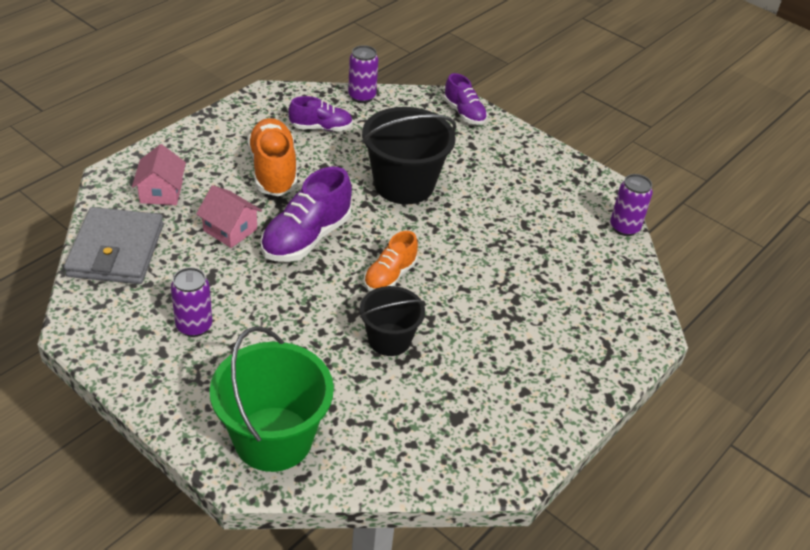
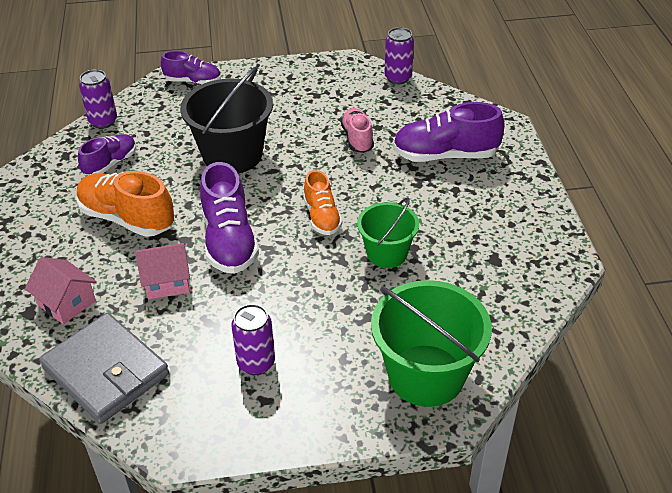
camera: 45 degrees left, 0 degrees up
(389, 339) = (386, 253): black bucket -> green bucket
(510, 245) = (357, 139): none -> pink shoe
(557, 313) = (445, 155): none -> purple shoe

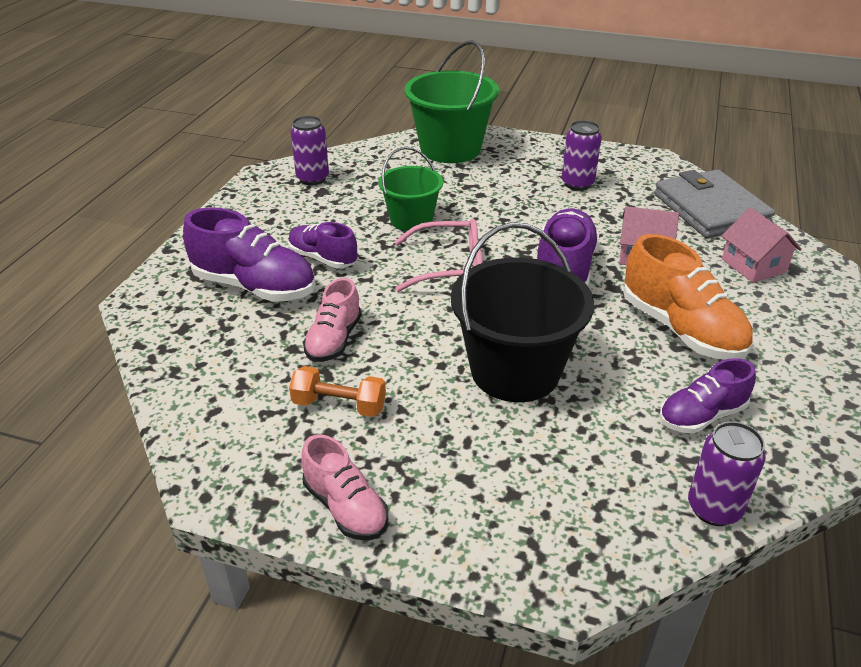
camera: 155 degrees left, 5 degrees down
(193, 81) = (522, 550): purple shoe -> purple shoe (323, 258)
(283, 72) = (345, 507): none -> pink shoe
(322, 108) = (339, 405): none -> orange dumbbell
(322, 217) = (449, 266): orange shoe -> pink glasses
(398, 78) = (179, 420): purple can -> purple can (312, 179)

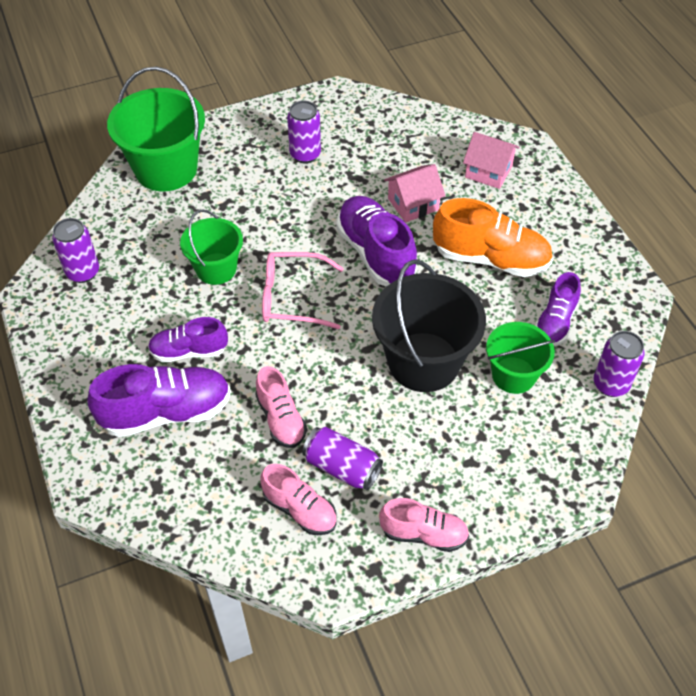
camera: 40 degrees left, 15 degrees up
(263, 413) = (300, 510): none -> pink shoe
(339, 405) = (342, 467): orange dumbbell -> purple can
(449, 266) = (292, 297): pink glasses -> pink glasses turned 135 degrees counterclockwise
(600, 433) = (513, 375): none -> green bucket
(710, 209) = (419, 129): grey wallet -> none

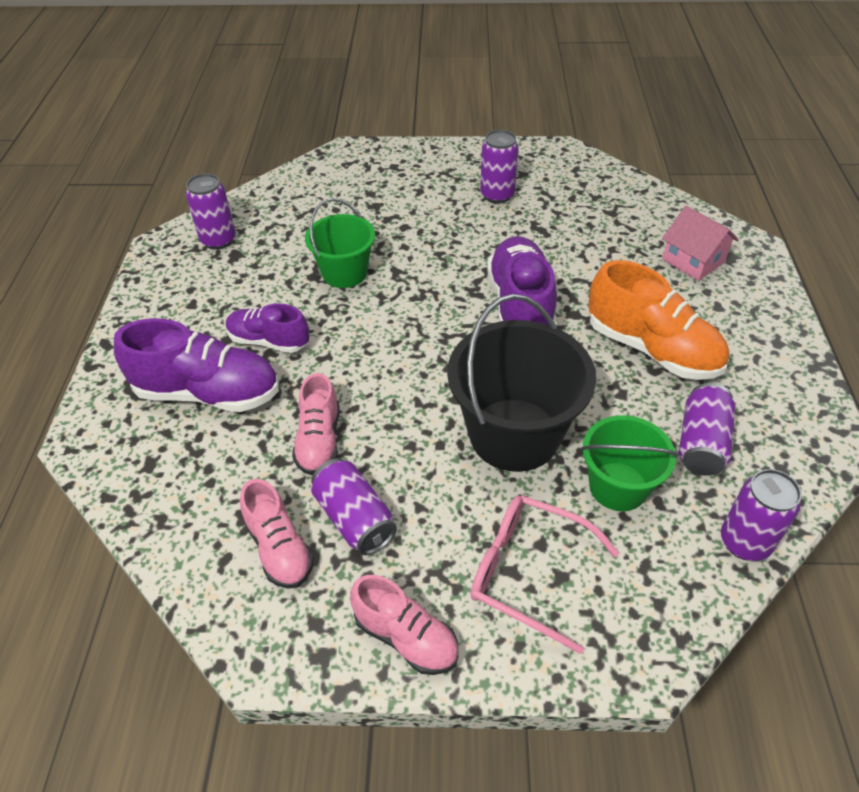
camera: 25 degrees right, 5 degrees down
(166, 169) = (353, 174): green bucket -> none
(292, 297) = (405, 322): pink glasses -> pink glasses (528, 572)
(413, 204) = (588, 269): pink house -> none
(555, 322) = (701, 443): purple shoe -> purple can

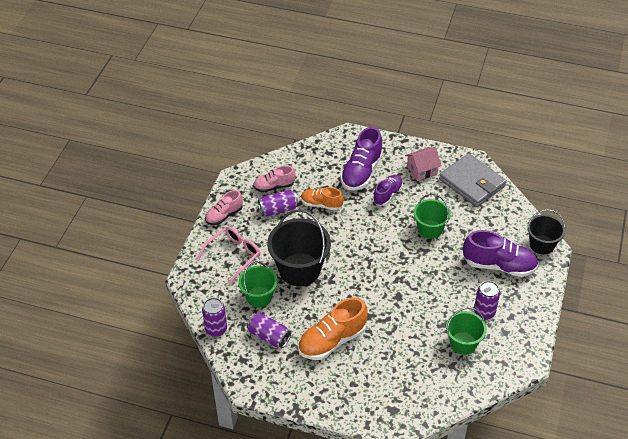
camera: 105 degrees right, 0 degrees up
(218, 240) = (472, 182): purple can -> grey wallet
(319, 440) = (321, 204): pink shoe -> orange shoe
(342, 159) = (542, 245): none -> black bucket
(520, 306) = (381, 295): purple shoe -> purple shoe (499, 265)
(565, 207) = (463, 343): none -> green bucket
(693, 261) = (394, 389): pink house -> pink house (422, 170)

